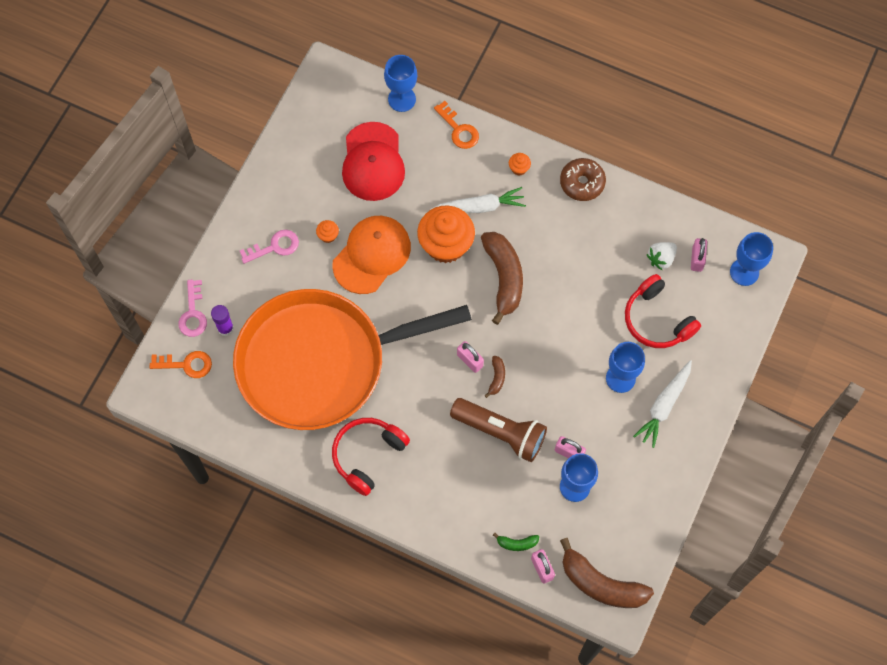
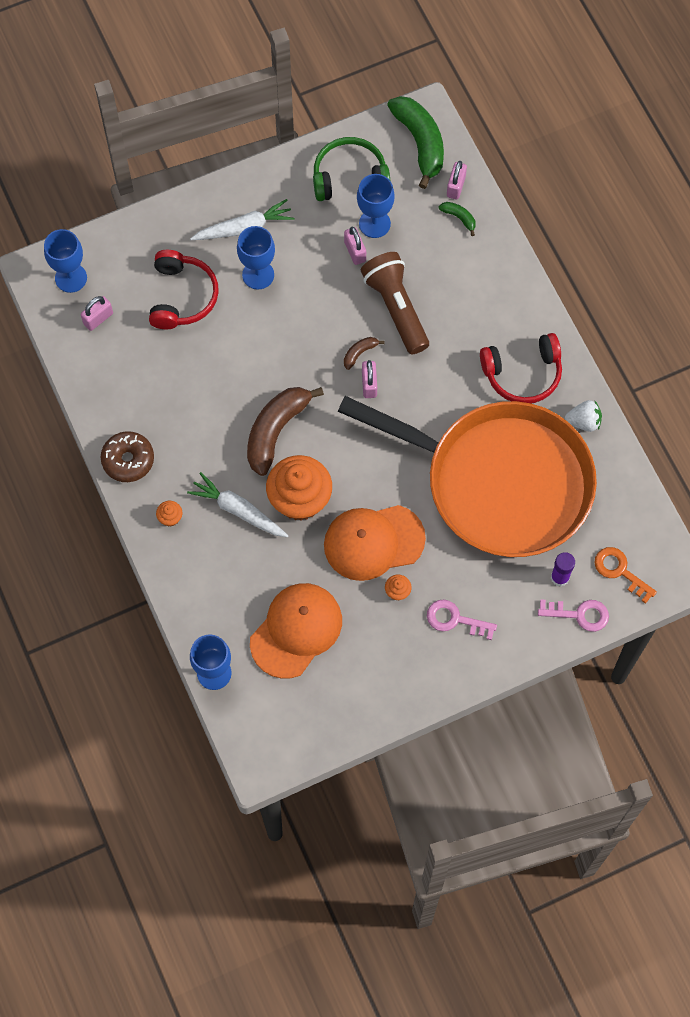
camera: 140 degrees left, 0 degrees up
(193, 313) = (579, 614): pink key -> pink key turned 60 degrees clockwise
(373, 162) = (296, 630): red cap -> orange cap
(458, 129) = (189, 599): orange key -> none
(601, 584) = (420, 142): brown banana -> green banana
(626, 509) = (350, 177): none -> green headphones
(661, 259) = (127, 342): white strawberry -> white strawberry (583, 421)

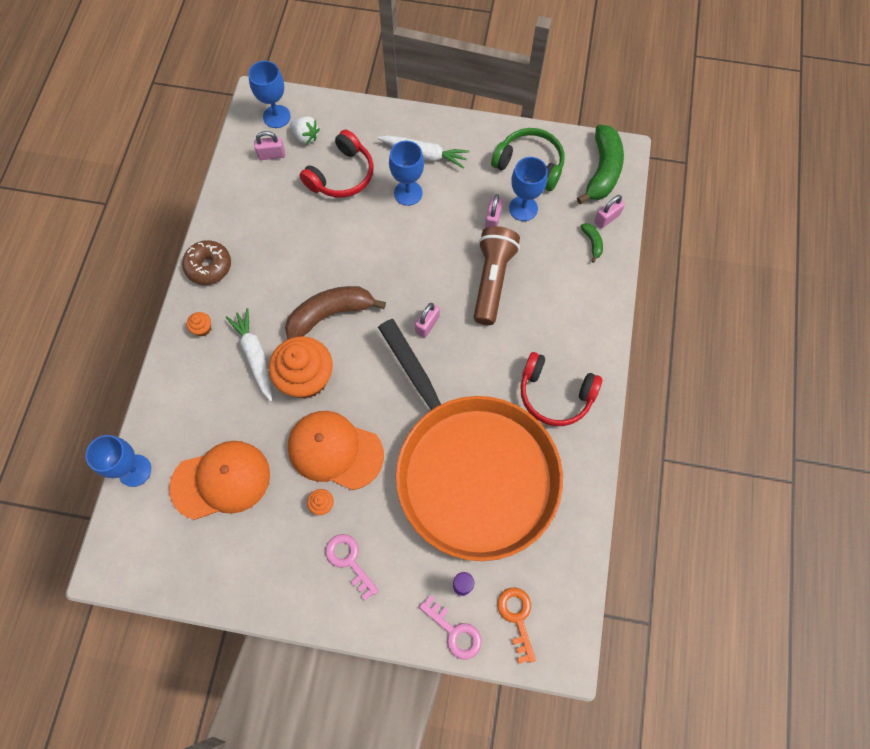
camera: 35 degrees right, 0 degrees up
(359, 353) = (438, 296): brown banana -> none
(583, 421) = (577, 466): white strawberry -> white strawberry (306, 136)

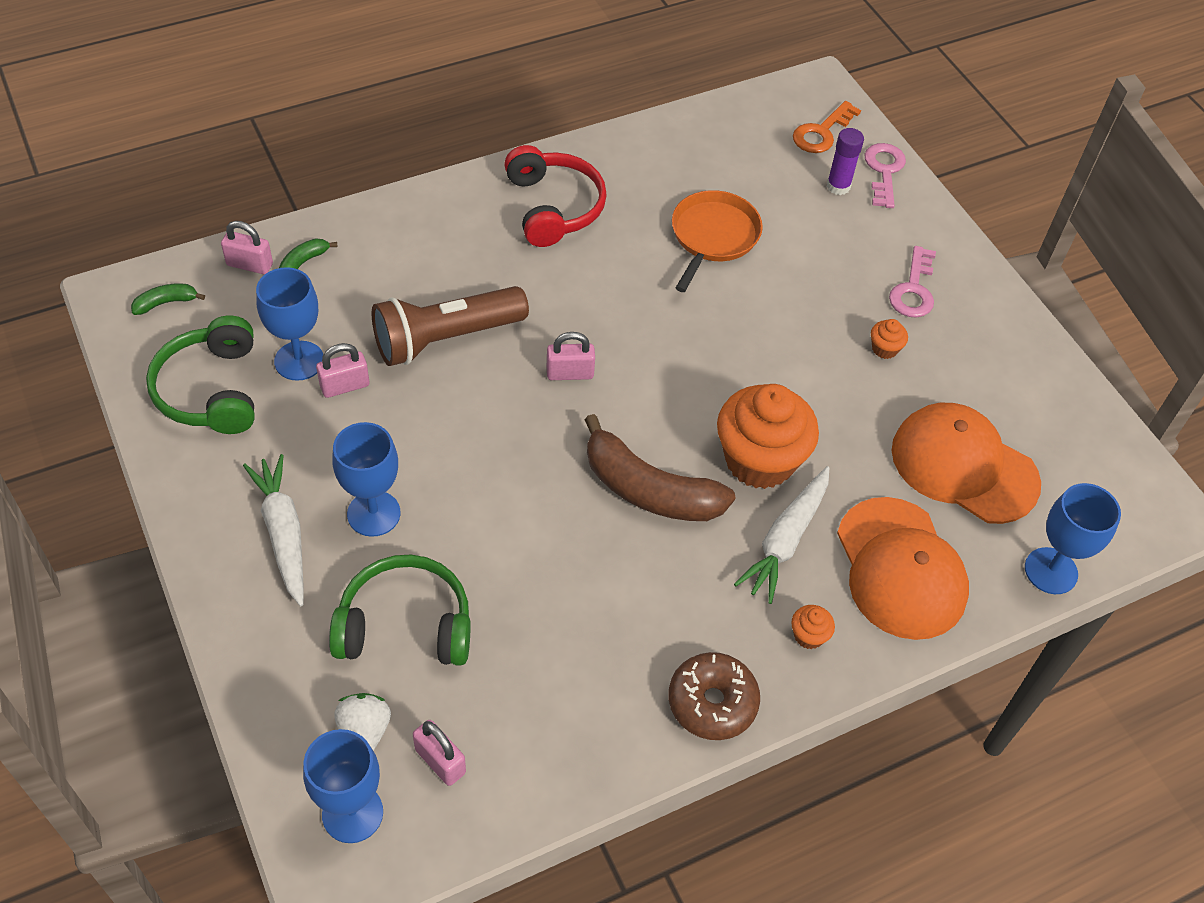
camera: 130 degrees left, 15 degrees down
(335, 450) = (815, 373): orange cap -> orange cap (900, 568)
(341, 175) = (405, 626): red headphones -> green headphones
(472, 471) = (713, 236): orange pan -> orange pan, size x0.41
(602, 171) = (166, 303): green banana -> green banana, size x0.45

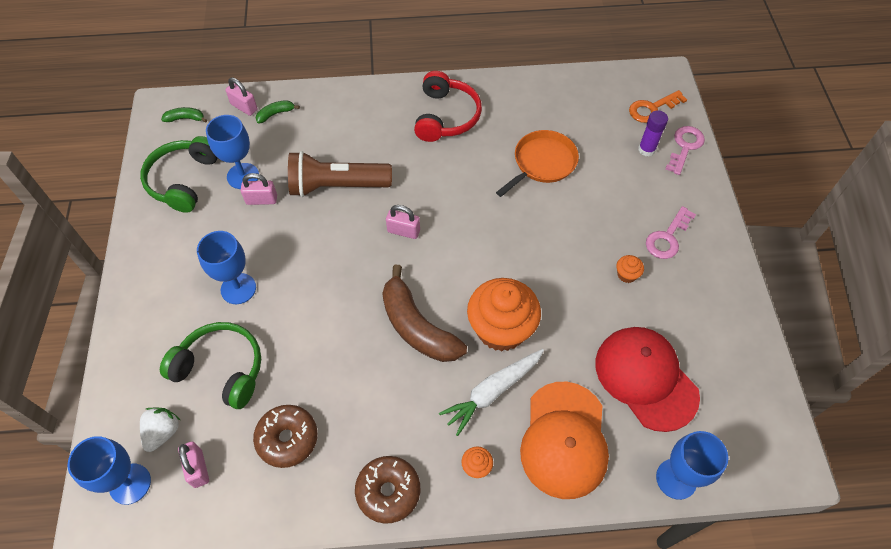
camera: 25 degrees right, 5 degrees up
(283, 534) = (180, 285): white carrot -> none
(545, 683) = (287, 439): none -> brown donut
(964, 466) = (645, 378): orange cap -> red cap

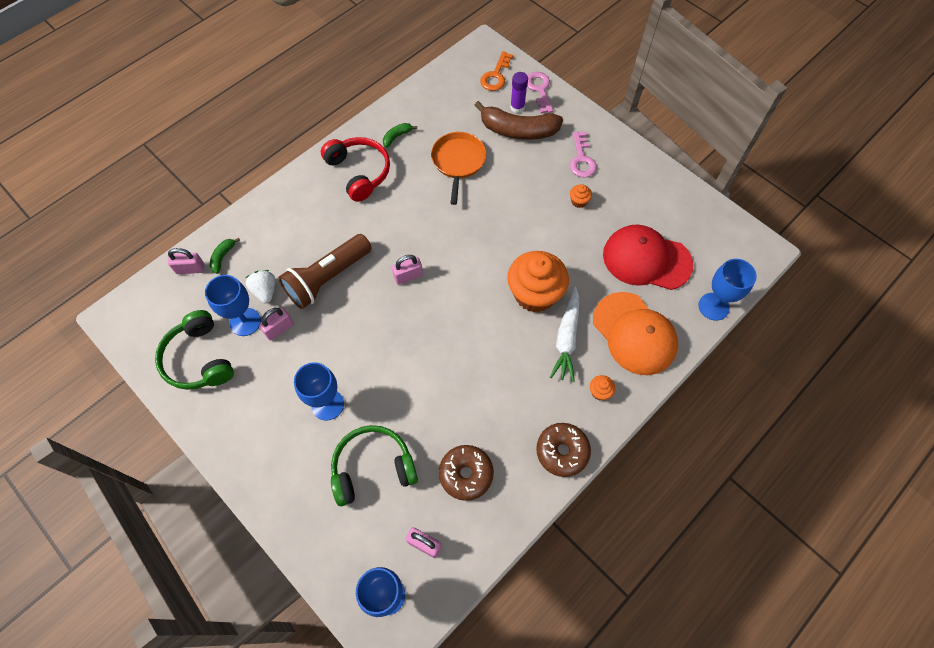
camera: 40 degrees left, 5 degrees up
(163, 432) = (374, 543): white strawberry -> white strawberry (265, 291)
(185, 118) = (148, 311): green banana -> green banana (397, 137)
(417, 327) = (480, 334): brown banana -> brown banana (518, 130)

